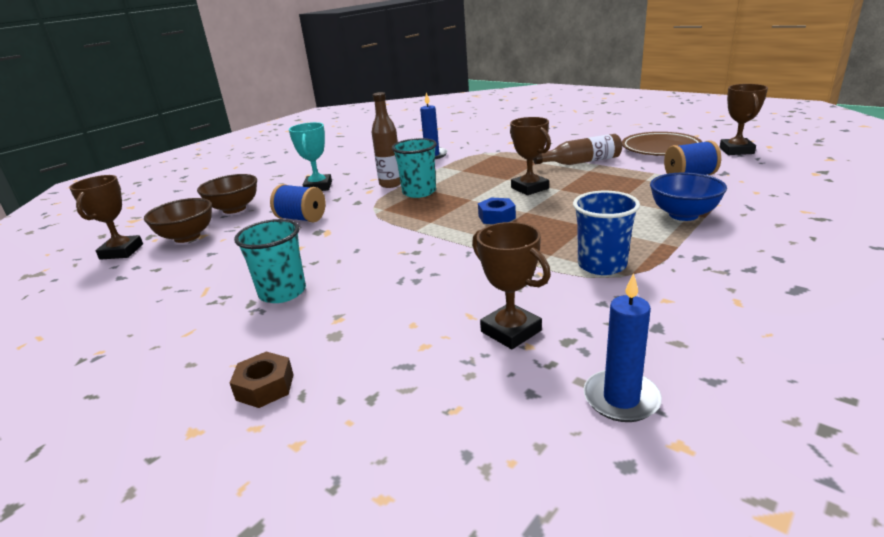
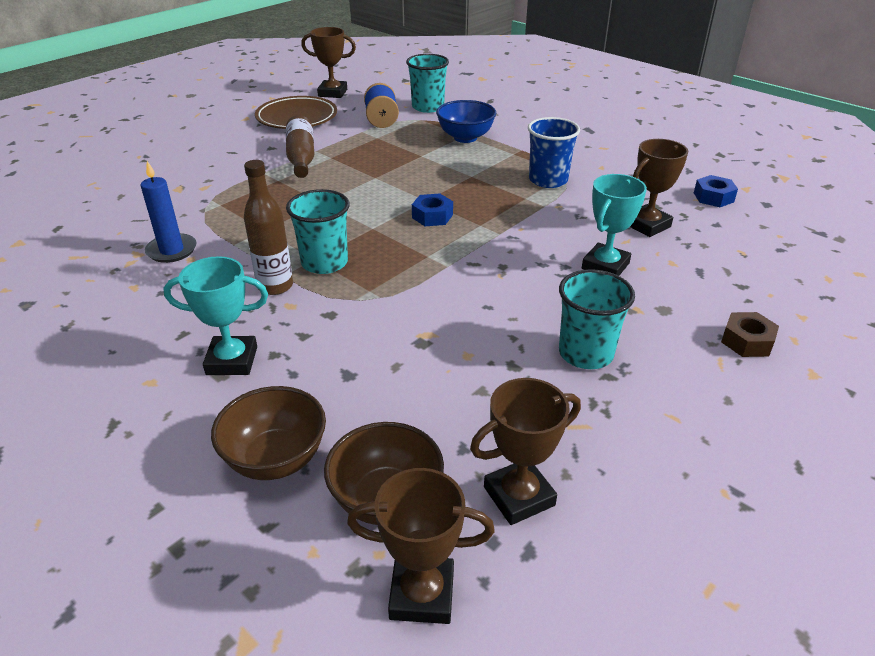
camera: 90 degrees left, 10 degrees up
(301, 218) = (367, 364): blue spool -> none
(416, 302) = (605, 266): none -> turquoise trophy
(530, 188) = (361, 192): brown trophy -> brown trophy (519, 496)
(621, 399) = (713, 197): blue candle -> blue nut
(751, 190) = (428, 107): none -> turquoise cup

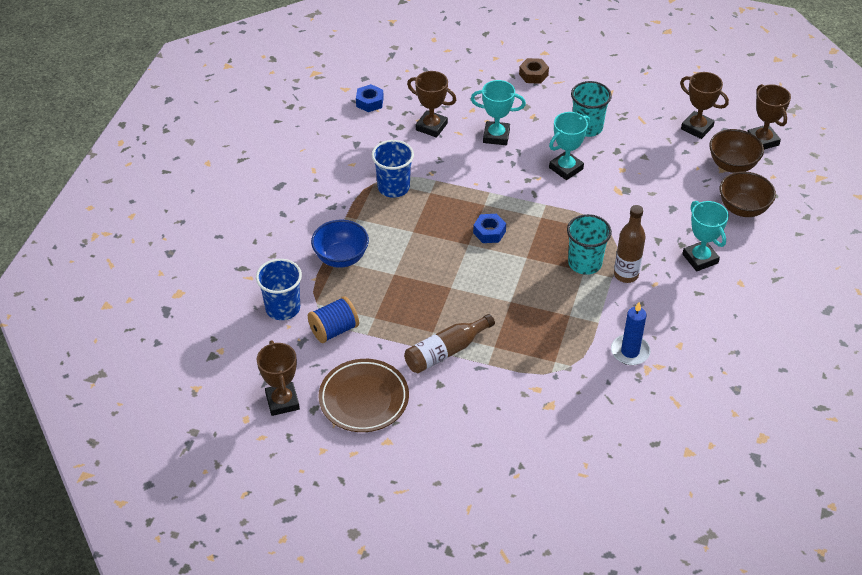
camera: 115 degrees left, 10 degrees up
(428, 107) = (283, 308): turquoise cup -> blue cup
(504, 303) = (566, 168): none -> turquoise trophy

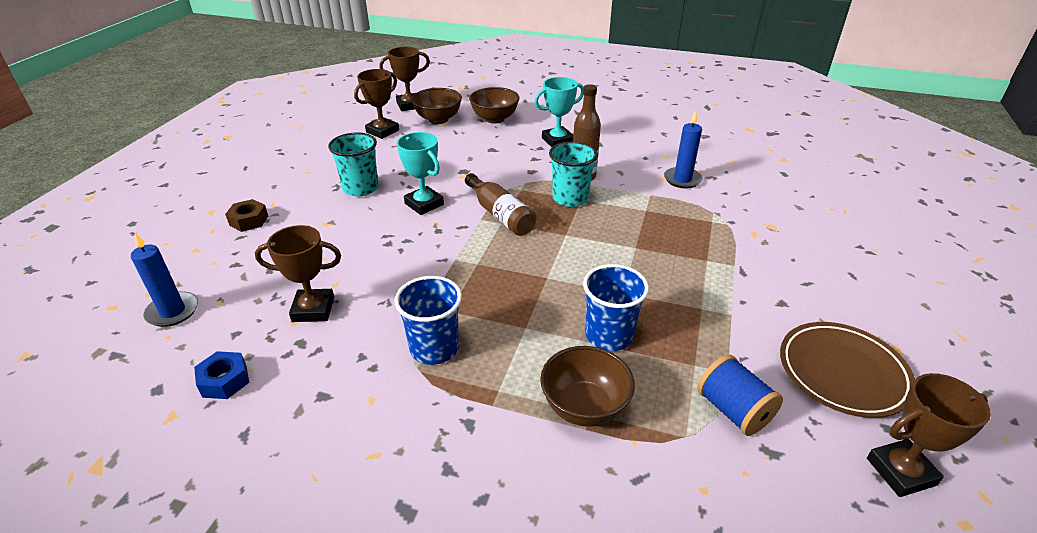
camera: 90 degrees left, 10 degrees down
(283, 308) = (709, 484): blue cup -> blue cup (609, 335)
(341, 258) = (584, 407): blue bowl -> brown bowl
(429, 65) = (173, 311): none -> blue candle
(431, 127) = (313, 309): brown trophy -> brown trophy turned 60 degrees clockwise
(446, 351) = (729, 297): brown bottle -> brown bottle (500, 214)
(489, 232) = (526, 260): blue nut -> none
(496, 136) = (353, 252): turquoise trophy -> none

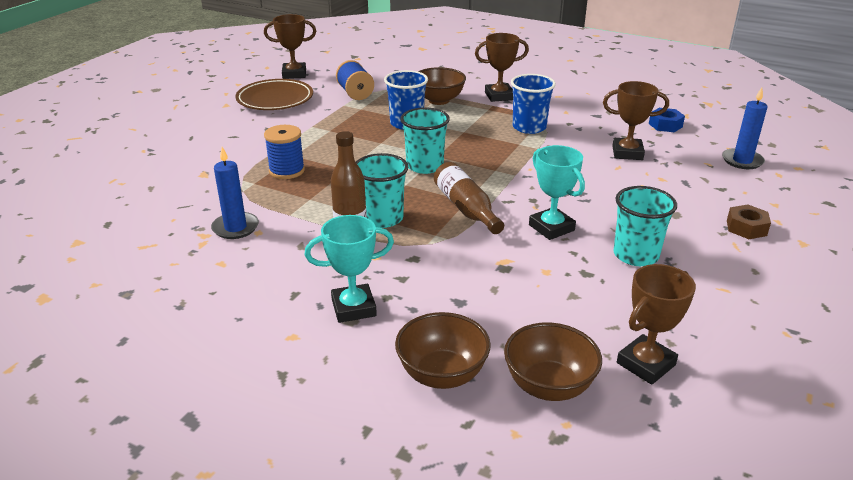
camera: 170 degrees left, 5 degrees down
(409, 105) = (616, 444): brown trophy -> brown trophy (499, 96)
(555, 260) = (425, 166): none -> turquoise cup
(695, 238) = (287, 171): none -> blue spool

